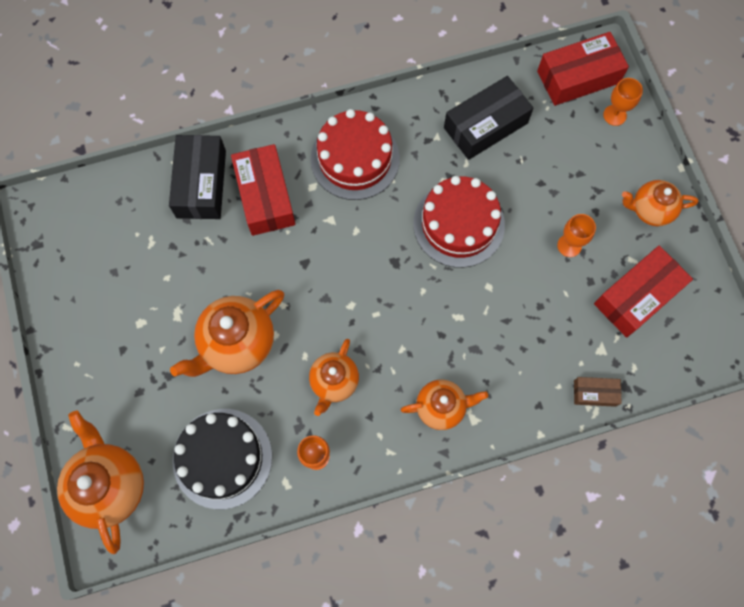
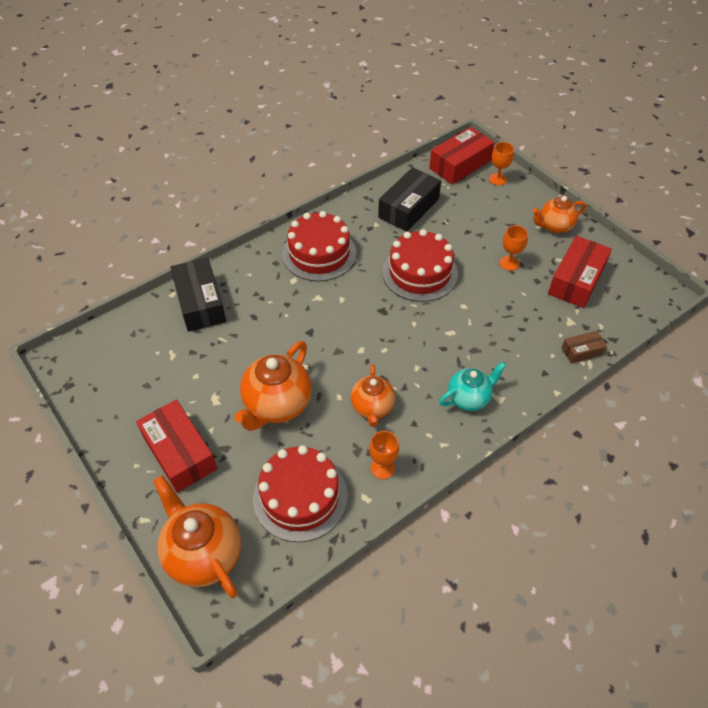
camera: 20 degrees left, 20 degrees down
(222, 458) = (300, 497): black cake -> red cake
(265, 196) = (257, 297): red box -> red box (180, 453)
(441, 407) = (469, 398): orange teapot -> turquoise teapot

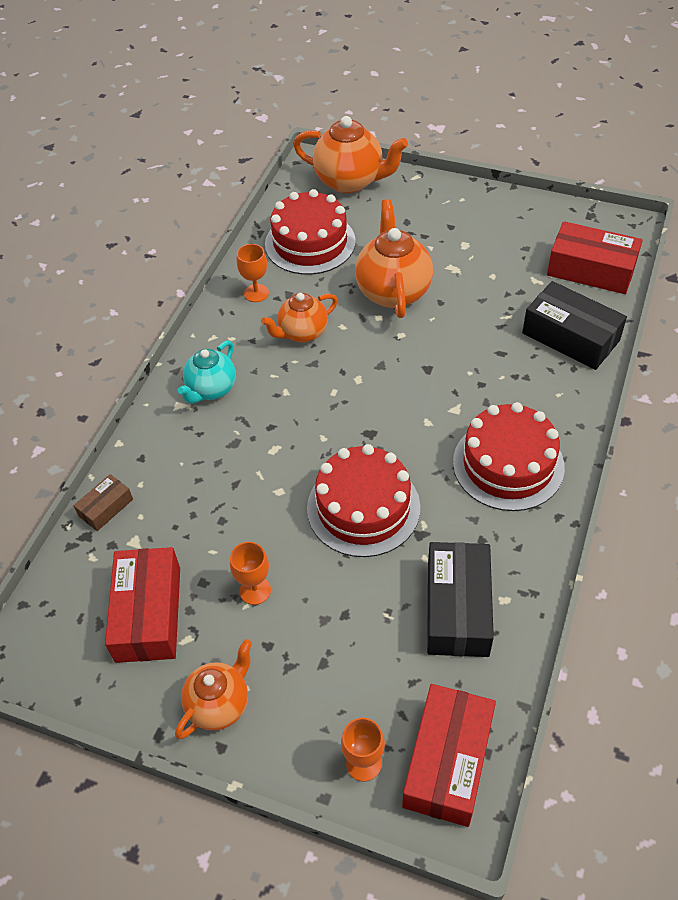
camera: 150 degrees right, 0 degrees up
(180, 453) = (437, 221): red box -> red box (591, 270)
(372, 408) = (302, 333): orange teapot -> orange teapot turned 90 degrees counterclockwise

